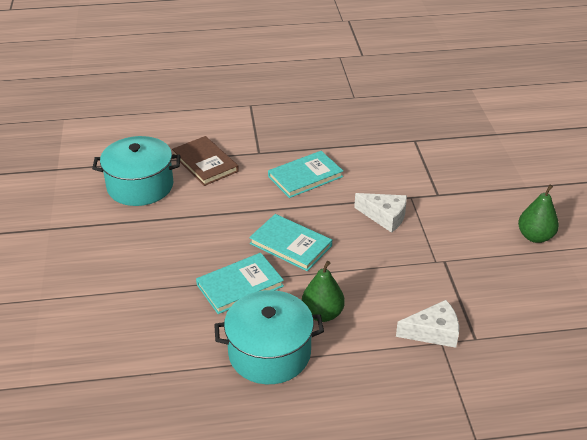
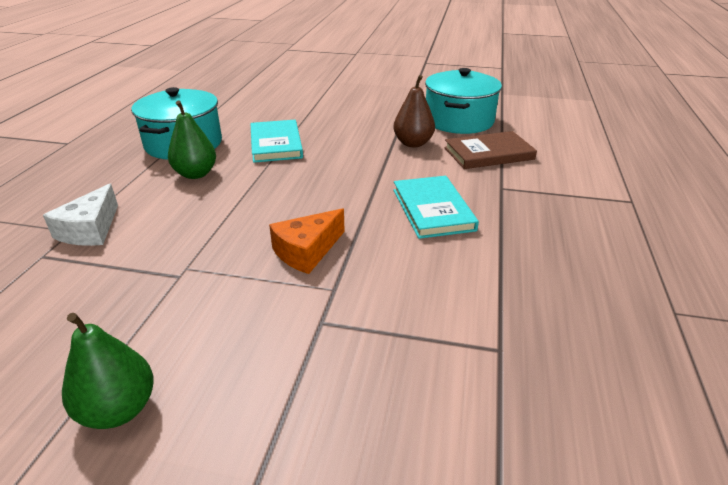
camera: 110 degrees right, 5 degrees down
(202, 203) = (413, 143): none -> brown pear
(290, 244) = (310, 176): turquoise book -> none
(385, 217) = (307, 251): white cheese -> orange cheese

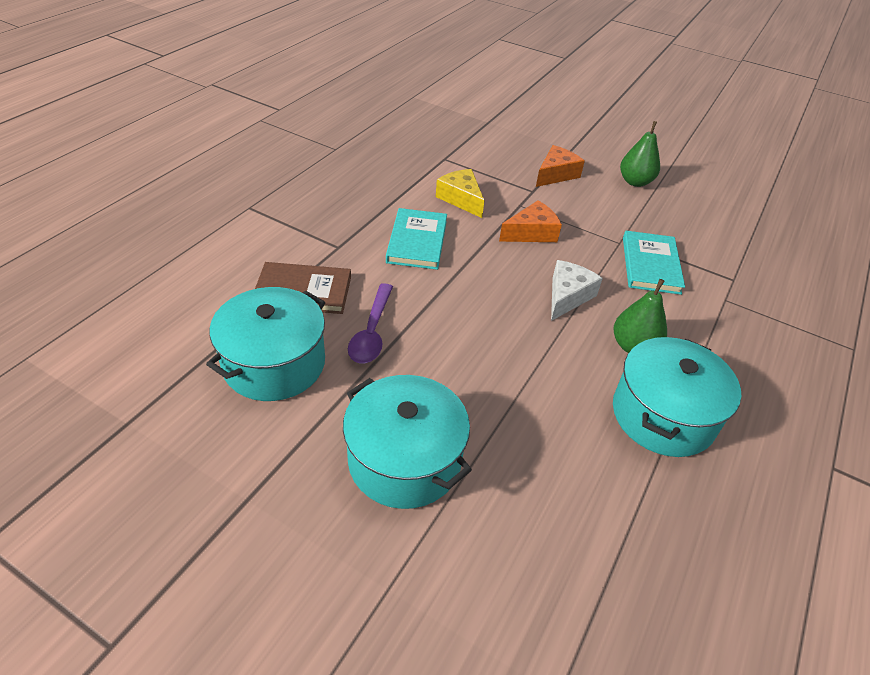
camera: 165 degrees left, 10 degrees up
(90, 229) = (709, 296): white cheese -> white cheese (567, 296)
(276, 144) = (540, 379): turquoise book -> turquoise book (650, 265)
(286, 376) = (556, 174): none -> orange cheese
(349, 105) = (404, 460): none -> turquoise pot
(413, 143) = (371, 332): brown pear -> purple spoon
(420, 275) = (461, 199): none -> yellow cheese

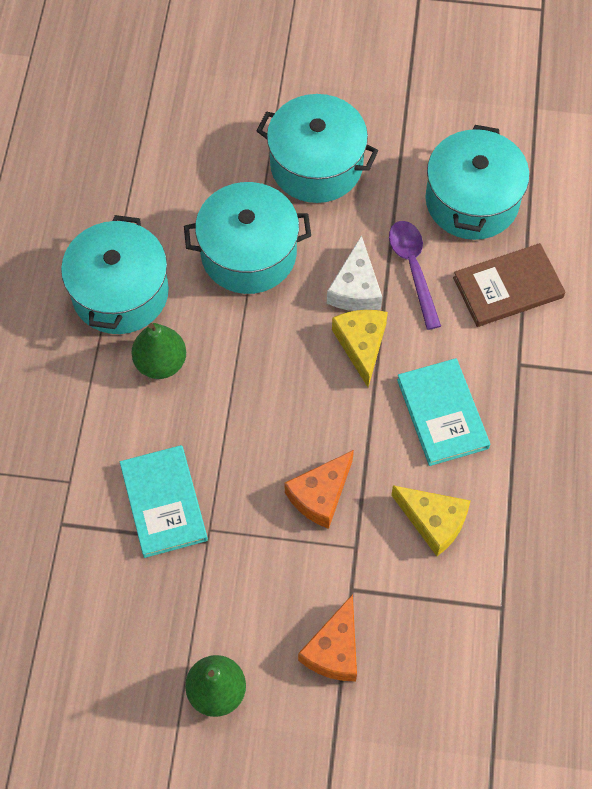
camera: 160 degrees right, 20 degrees up
(452, 298) = (361, 345): none -> yellow cheese
(519, 401) = (248, 253): none -> turquoise pot
(567, 296) = (245, 403): white cheese -> white cheese (355, 288)

